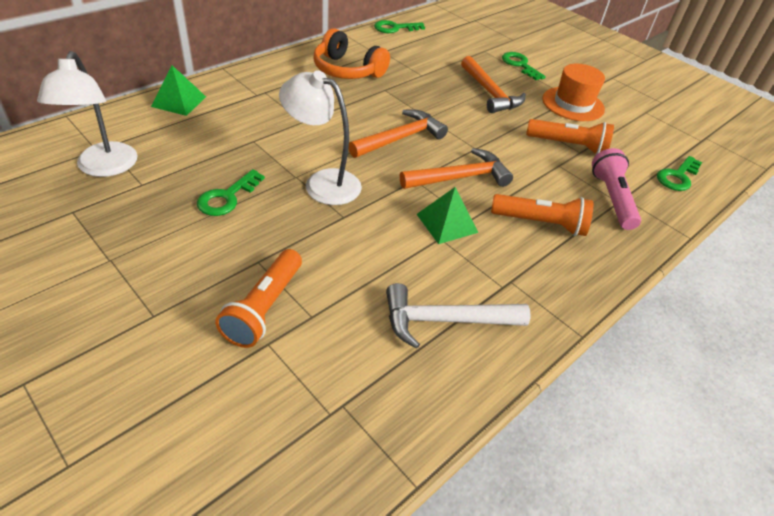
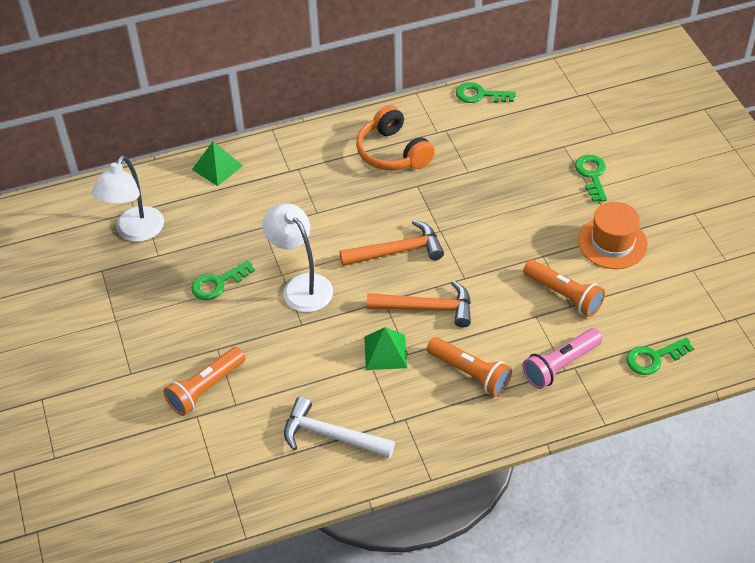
camera: 30 degrees right, 5 degrees up
(490, 93) = (527, 210): orange hammer -> none
(612, 198) = (560, 365): pink flashlight -> pink flashlight turned 150 degrees counterclockwise

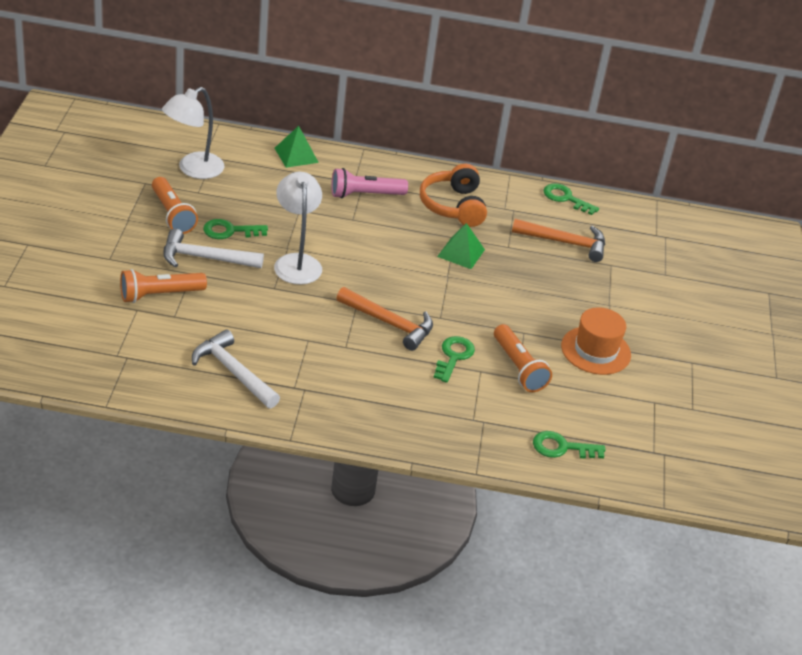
camera: 20 degrees right, 10 degrees down
(217, 325) = (205, 258): none -> white hammer
(385, 352) = (327, 337): green pyramid -> green pyramid (461, 253)
(397, 251) = (398, 274): orange hammer -> orange hammer (565, 243)
(470, 373) = (387, 384): orange flashlight -> orange flashlight (172, 214)
(560, 365) = (472, 414): pink flashlight -> pink flashlight (365, 195)
(592, 175) = (619, 295): green key -> green key (454, 356)

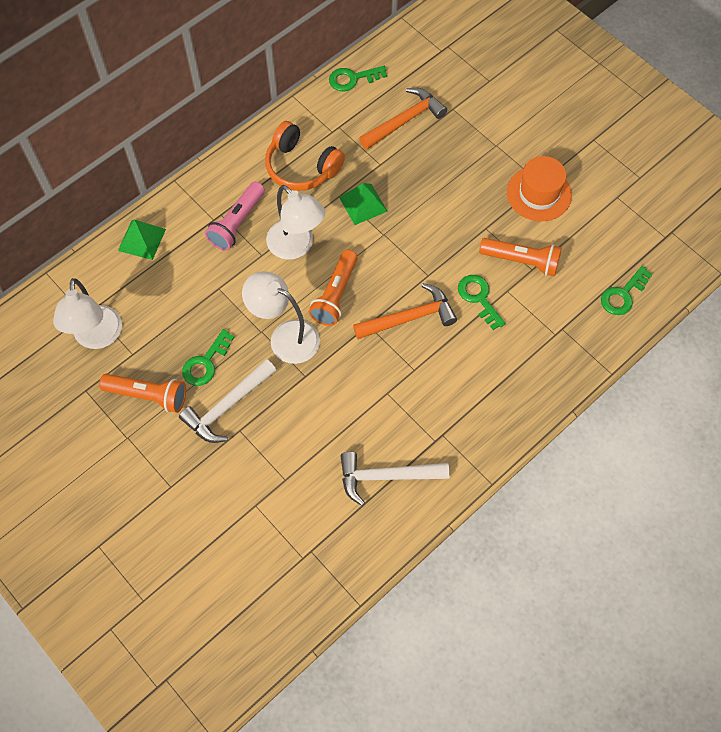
camera: 45 degrees left, 25 degrees up
(159, 295) = (249, 474): orange flashlight -> orange flashlight (335, 295)
(381, 234) = (296, 247): none -> white lamp

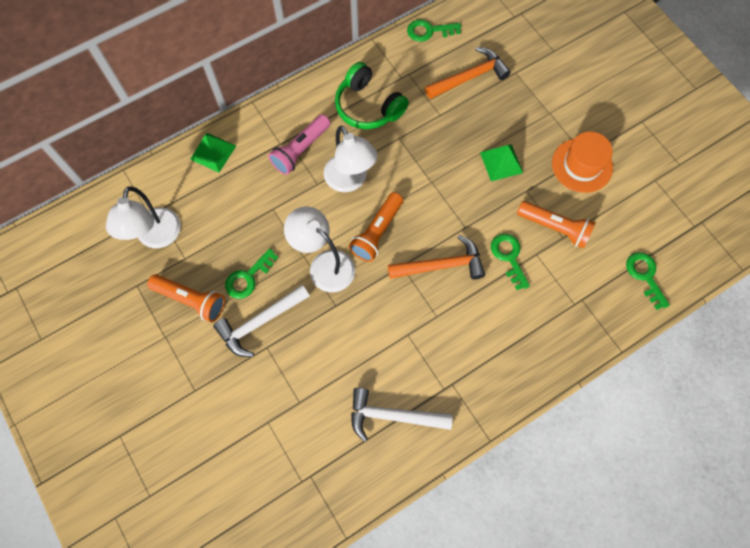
camera: 10 degrees right, 5 degrees up
(301, 167) = (368, 106): orange headphones -> green headphones
(363, 204) = (417, 150): green pyramid -> green pyramid (501, 162)
(623, 295) = (645, 276): green key -> green key turned 105 degrees clockwise

